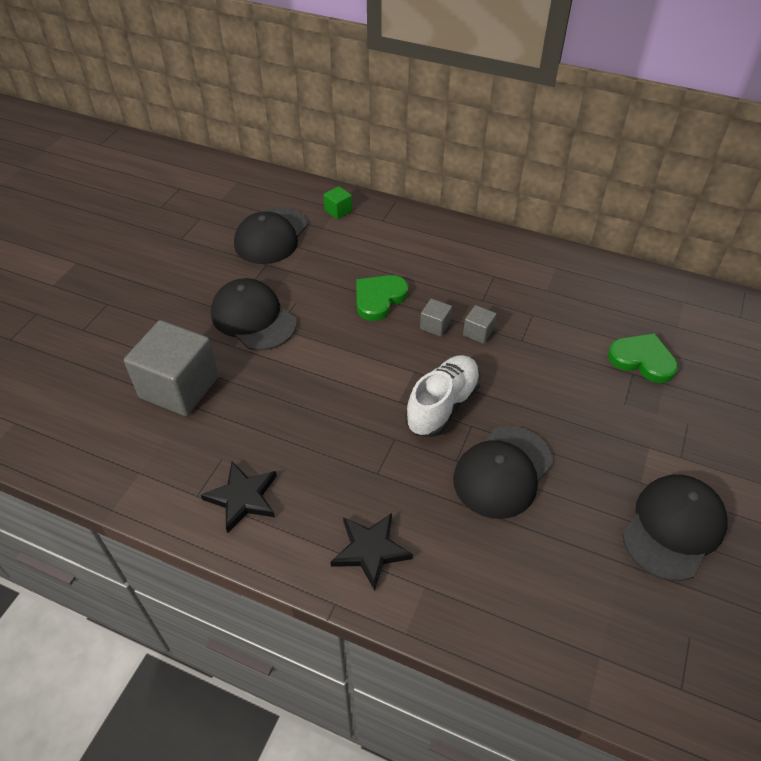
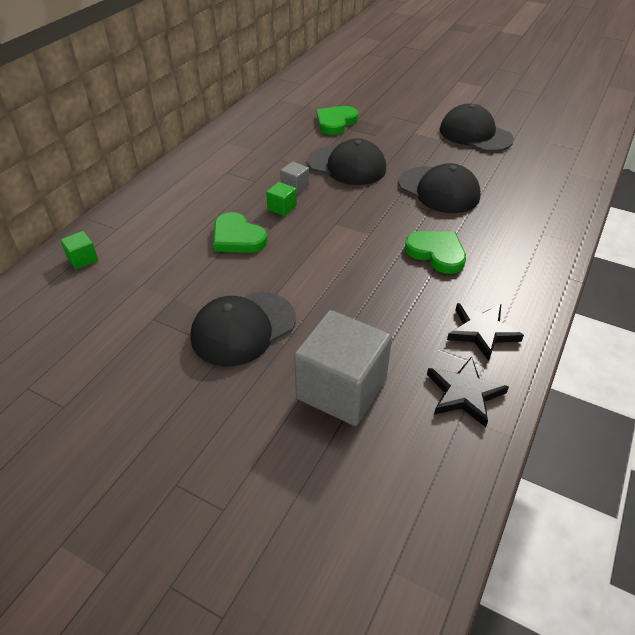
camera: 85 degrees left, 5 degrees down
(271, 236) = (102, 315): black cap -> black cap (347, 165)
(370, 463) = (436, 253): none -> green heart
(370, 550) = (519, 257): black star -> black star (464, 393)
(435, 325) = (282, 208): grey cube -> green cube
(442, 405) = (375, 211): white shoe -> none

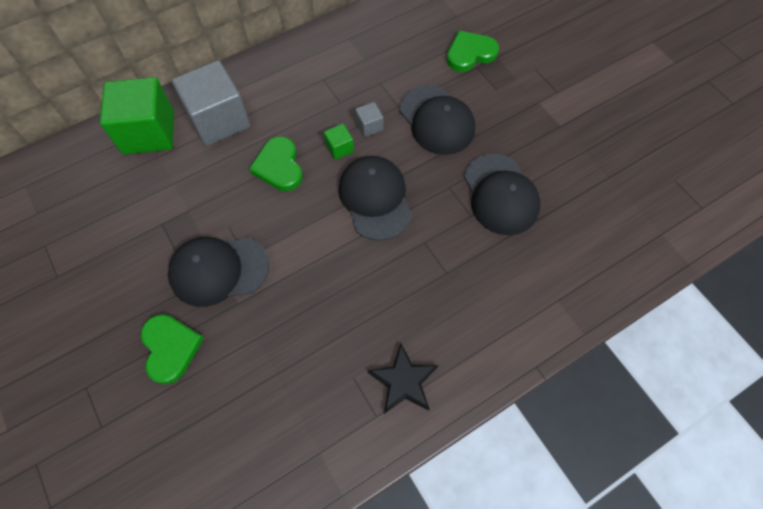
camera: 30 degrees right, 20 degrees up
(83, 259) = (149, 132): green cube -> green cube, size x2.32
(341, 389) = (249, 372): grey cube -> grey cube (219, 120)
(436, 253) = (435, 272): green heart -> green heart (170, 348)
(464, 393) = (338, 433): black star -> none
(475, 134) = (602, 134): black cap -> black cap (375, 199)

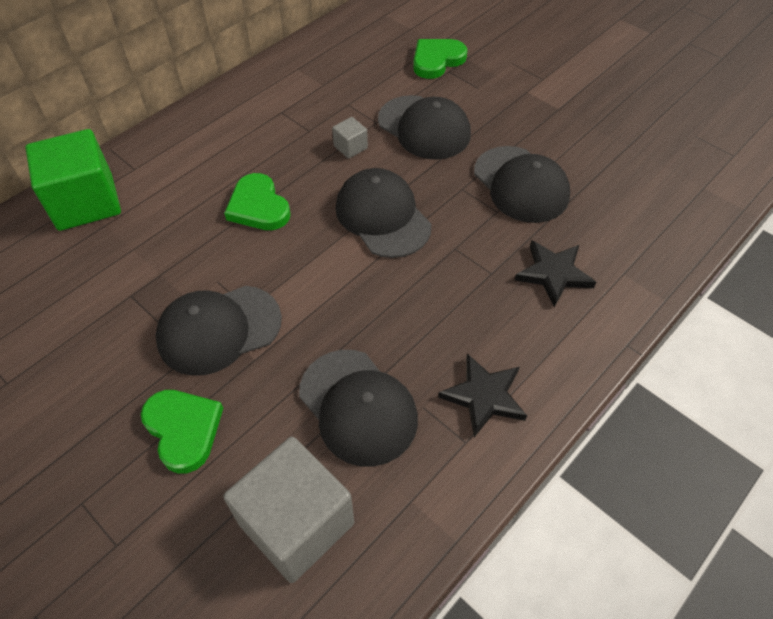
camera: 15 degrees left, 10 degrees down
(219, 120) = (170, 173): grey cube -> grey cube (296, 523)
(303, 364) = (358, 407): none -> black cap
(339, 148) = (324, 175): green cube -> none
(498, 286) = (553, 274): none -> black star

